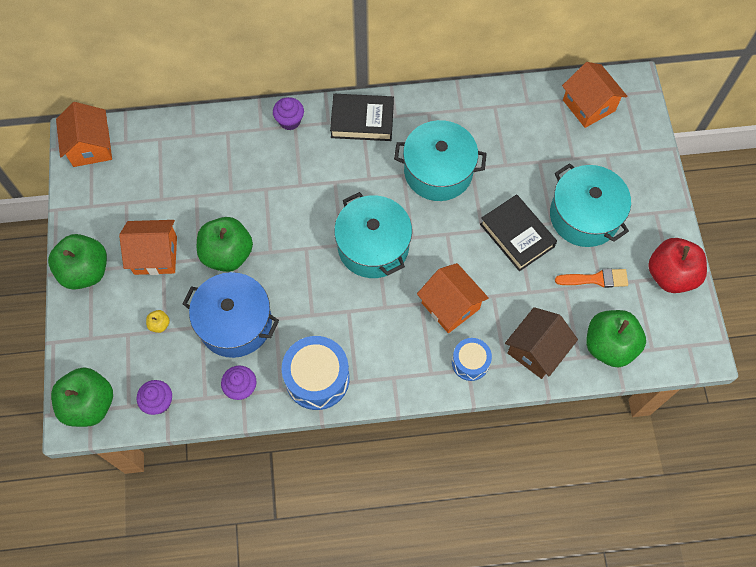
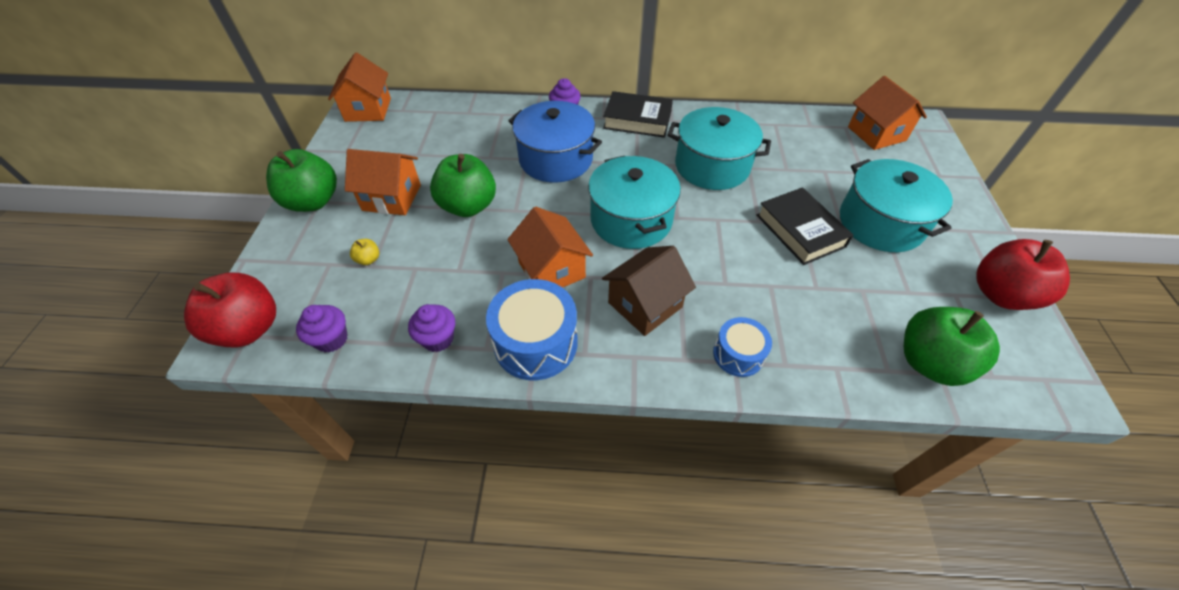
camera: 10 degrees right, 15 degrees down
(89, 404) = (249, 328): green apple -> red apple
(235, 323) = (454, 270): blue pot -> blue pot (556, 159)
(450, 306) = (716, 288): orange house -> orange house (551, 270)
(536, 350) = (828, 353): brown house -> brown house (645, 305)
(596, 279) = (902, 286): orange brush -> none

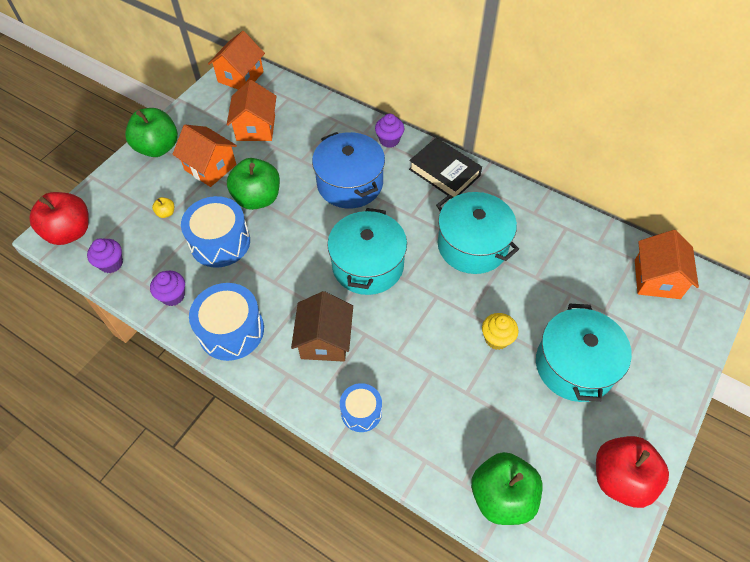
camera: 30 degrees right, 5 degrees up
(456, 262) = (220, 242): none -> blue drum
(551, 270) = (280, 280): orange house -> orange house (256, 128)
(645, 305) = (325, 340): brown house -> brown house turned 75 degrees counterclockwise
(800, 231) = (496, 339): black book -> yellow cupcake

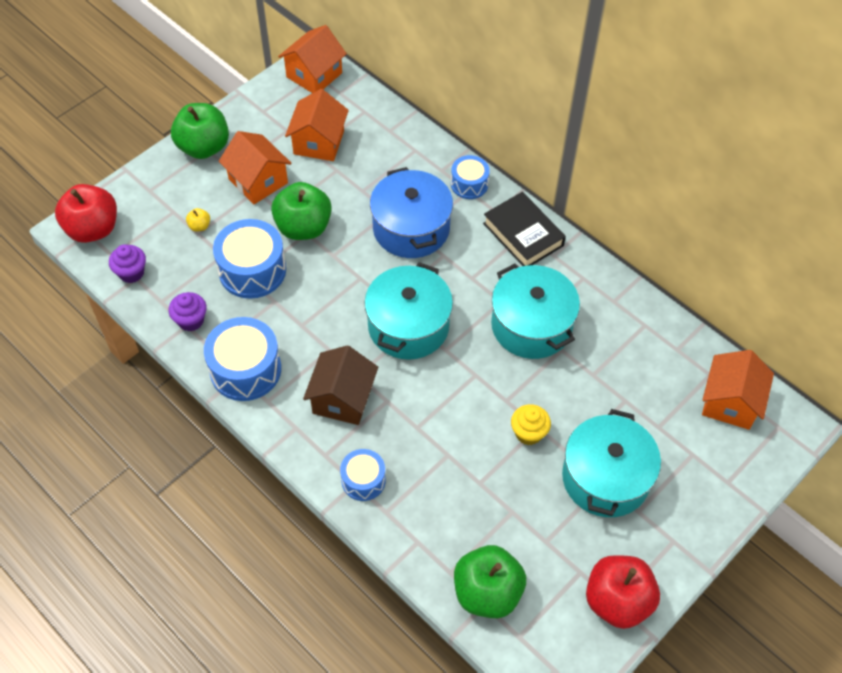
camera: 10 degrees right, 0 degrees up
(389, 140) = (469, 184): purple cupcake -> blue drum

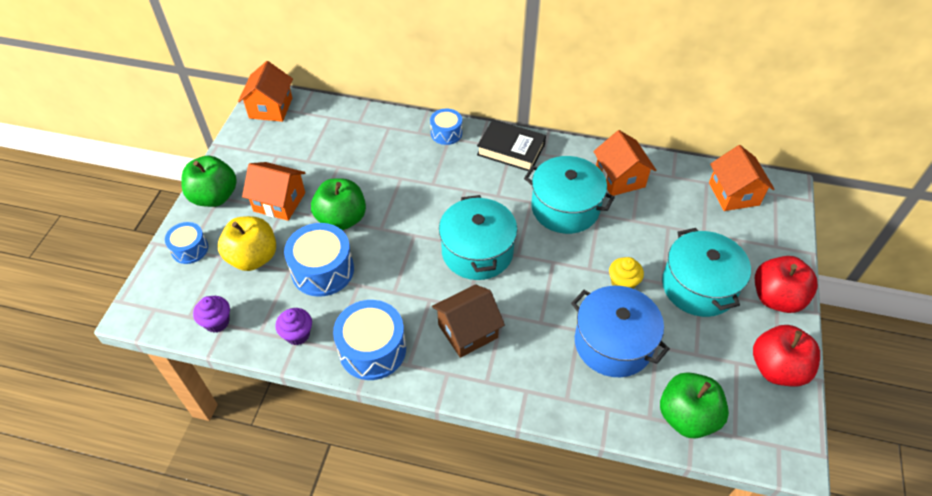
camera: 30 degrees left, 5 degrees down
(93, 229) = (156, 303): red apple -> red apple (776, 298)
(199, 226) = (253, 257): yellow apple -> yellow apple, size x2.47
(319, 142) = (309, 153): orange house -> orange house (620, 178)
(342, 399) = (468, 331): brown house -> brown house turned 75 degrees clockwise
(363, 480) = (531, 385): blue drum -> blue drum (190, 249)
(411, 228) = (426, 182): blue pot -> blue pot (613, 343)

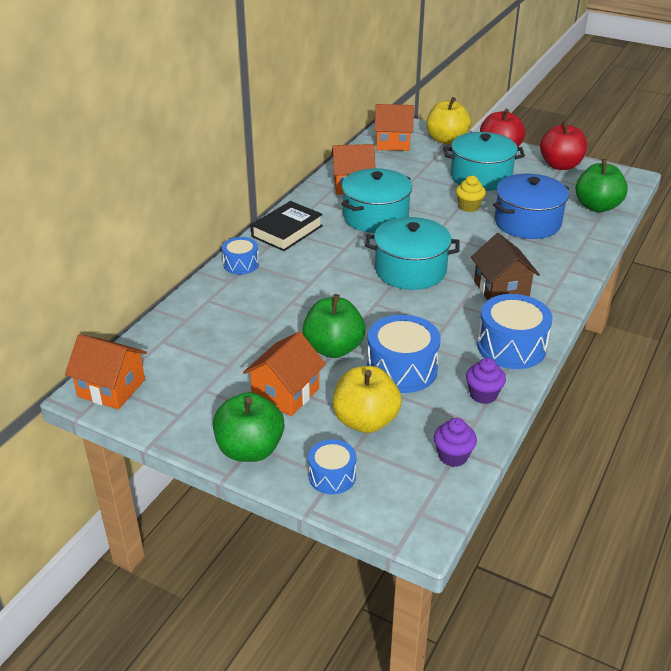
camera: 75 degrees left, 15 degrees down
(773, 241) = (446, 140): none -> yellow apple

